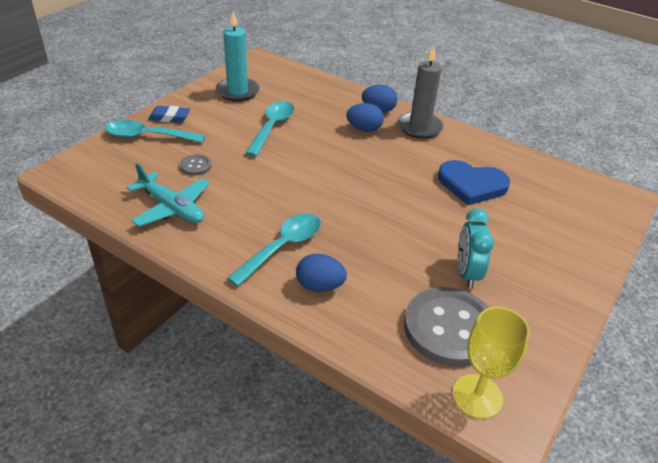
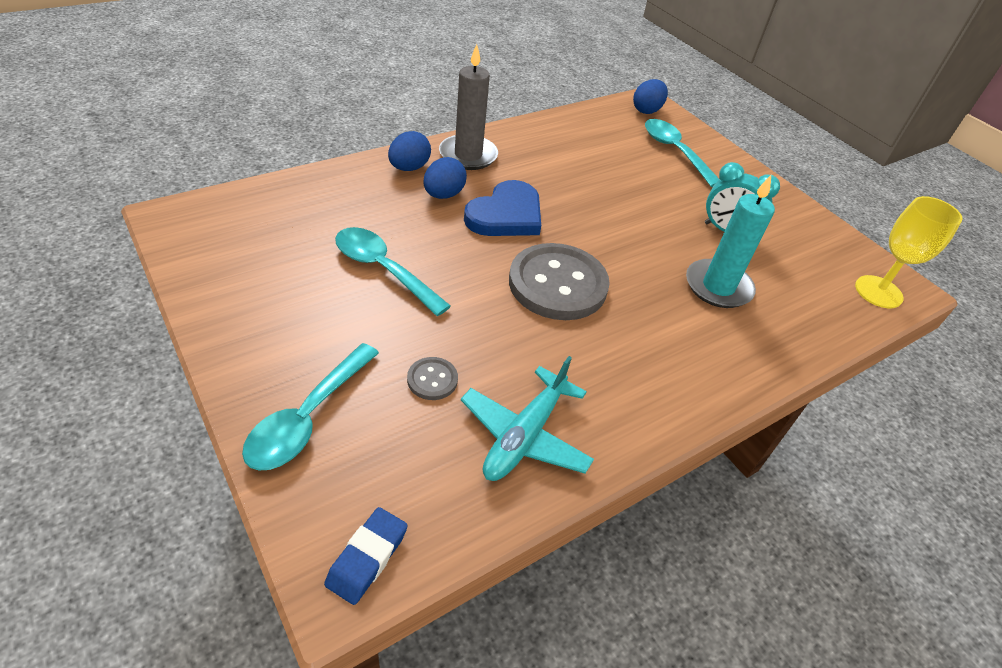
camera: 70 degrees left, 5 degrees up
(169, 117) = (267, 374): blue eraser -> blue eraser (367, 558)
(172, 208) = (525, 436): turquoise plane -> turquoise plane turned 150 degrees clockwise
(237, 91) = (252, 271): turquoise candle -> turquoise candle (718, 287)
(282, 247) = (649, 347): turquoise spoon -> turquoise spoon (674, 151)
(319, 286) = (723, 339): blue egg -> blue egg (646, 110)
(449, 328) = (798, 273): grey button -> grey button (557, 284)
(471, 185) = (593, 169): blue heart -> blue heart (506, 215)

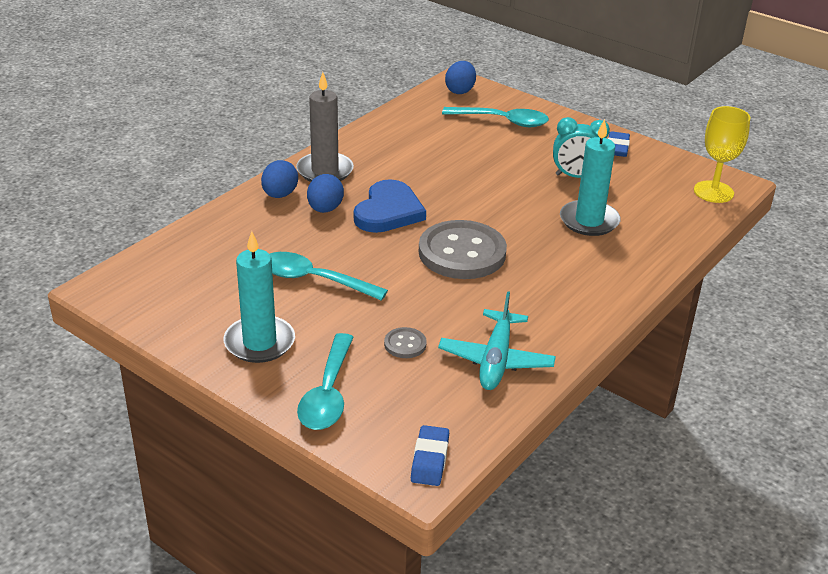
camera: 15 degrees left, 10 degrees down
(279, 327) = (259, 342): none -> turquoise candle
(674, 151) = (503, 121): turquoise spoon -> turquoise spoon turned 150 degrees clockwise
(785, 211) = (617, 148): none -> blue eraser

